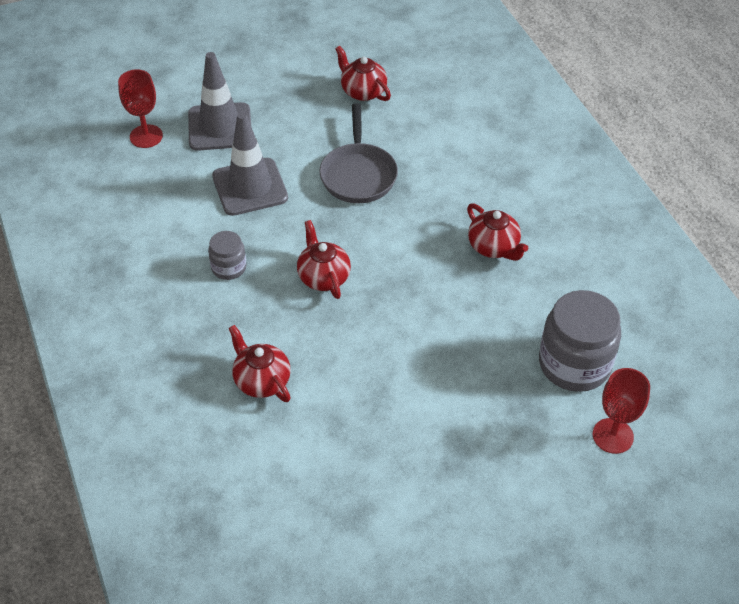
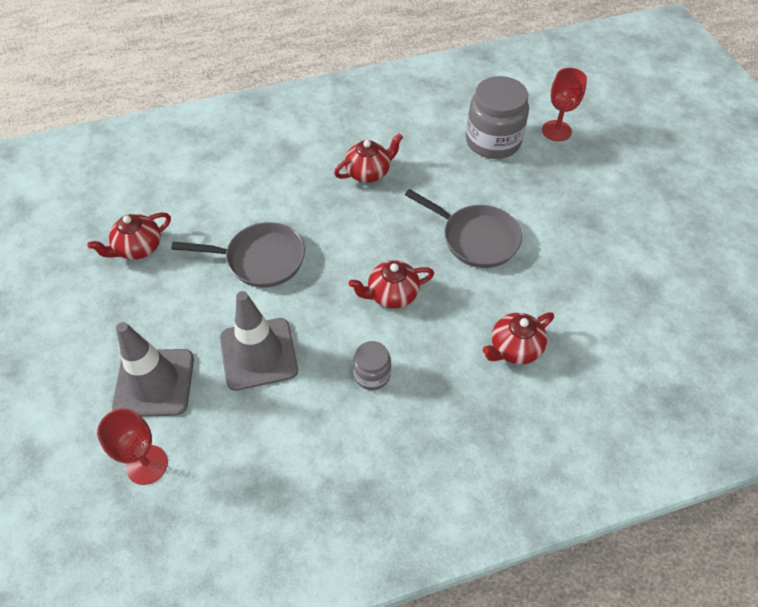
camera: 85 degrees left, 5 degrees up
(408, 347) = (475, 238): none -> grey pan

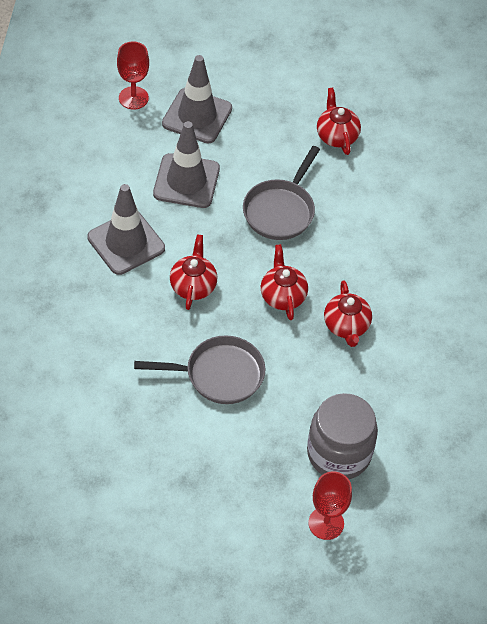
camera: 110 degrees right, 0 degrees up
(372, 375) = (126, 243): grey jar -> grey traffic cone
(475, 238) = (219, 374): grey pan -> grey pan turned 150 degrees counterclockwise
(514, 348) = (92, 346): red teapot -> red teapot (282, 296)

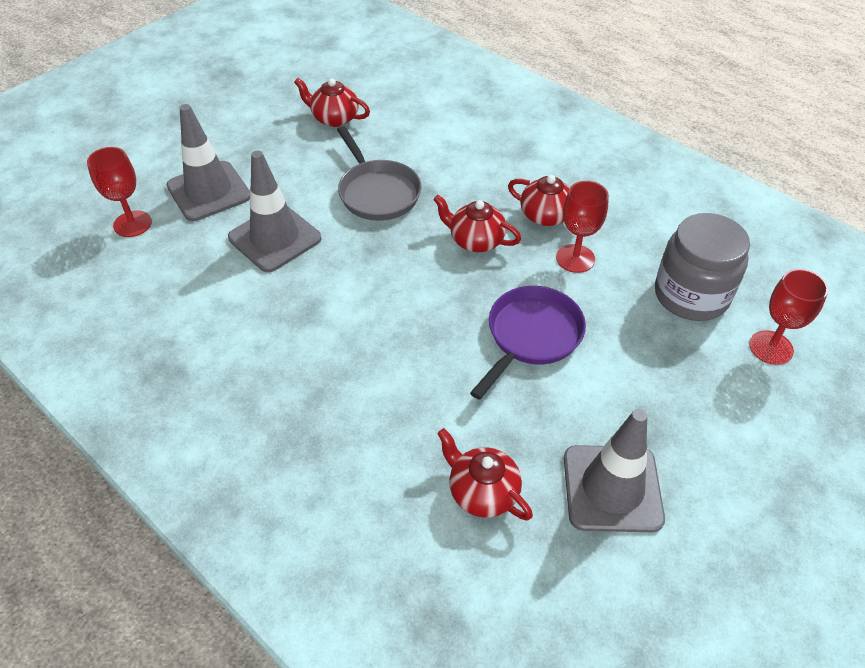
camera: 50 degrees left, 5 degrees down
(126, 243) = (300, 324): grey traffic cone -> grey traffic cone (612, 488)
(193, 286) = (404, 299): red teapot -> red teapot (482, 492)
(219, 374) = (531, 336): grey pan -> purple pan
(316, 365) = (575, 258): none -> red goblet

